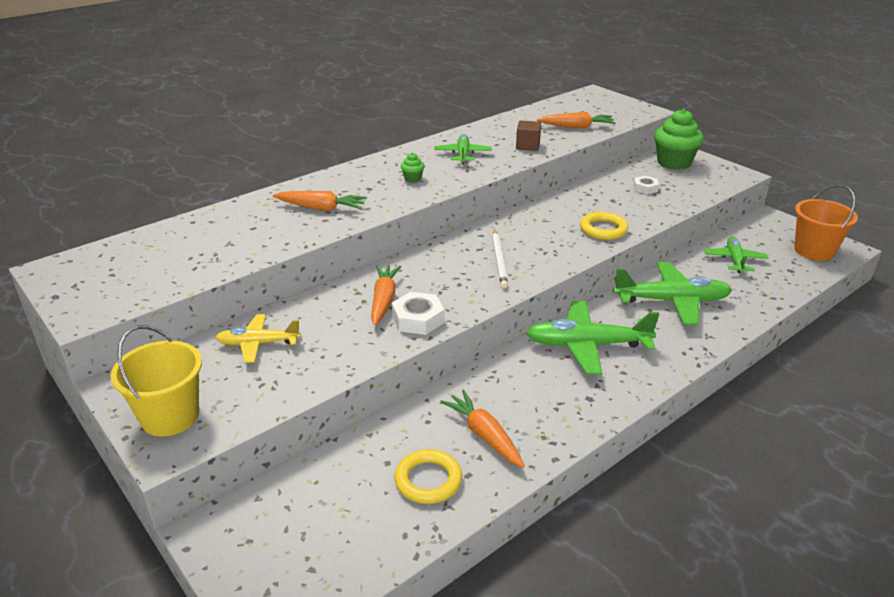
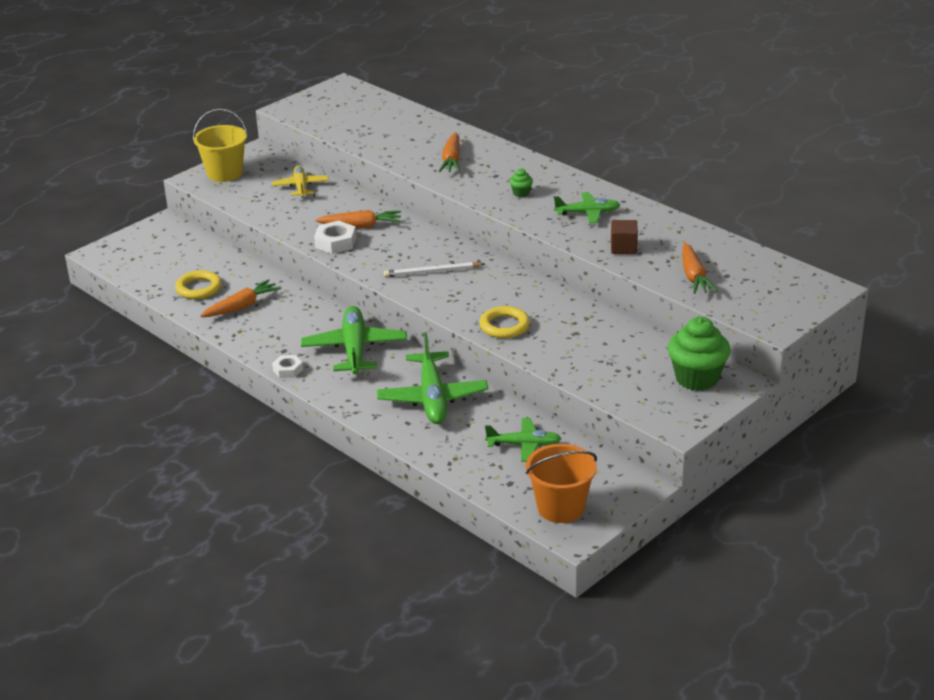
camera: 85 degrees right, 0 degrees up
(645, 188) = (613, 355): white nut -> white nut (288, 370)

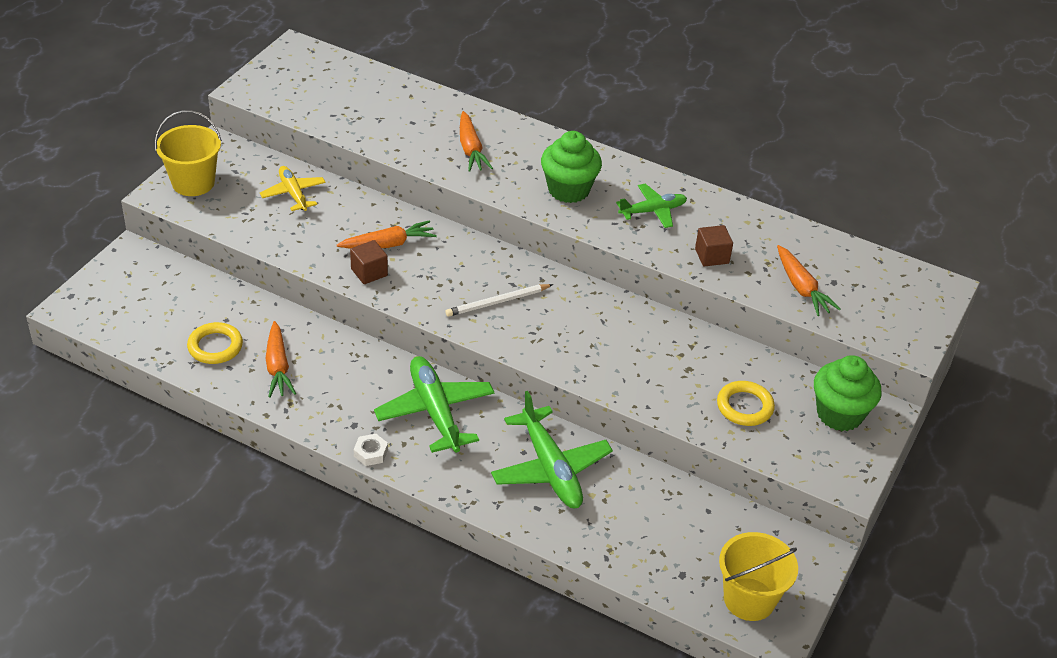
camera: 20 degrees left, 10 degrees up
(241, 306) = (278, 367): orange carrot -> orange carrot turned 135 degrees clockwise
(335, 242) = (369, 272): white nut -> brown cube
(504, 326) = (609, 370): yellow ring -> yellow ring (744, 407)
(521, 193) = (568, 190): green cupcake -> green cupcake, size x2.28
(524, 445) = (676, 519): green plane -> none
(560, 507) = (749, 599): orange bucket -> yellow bucket

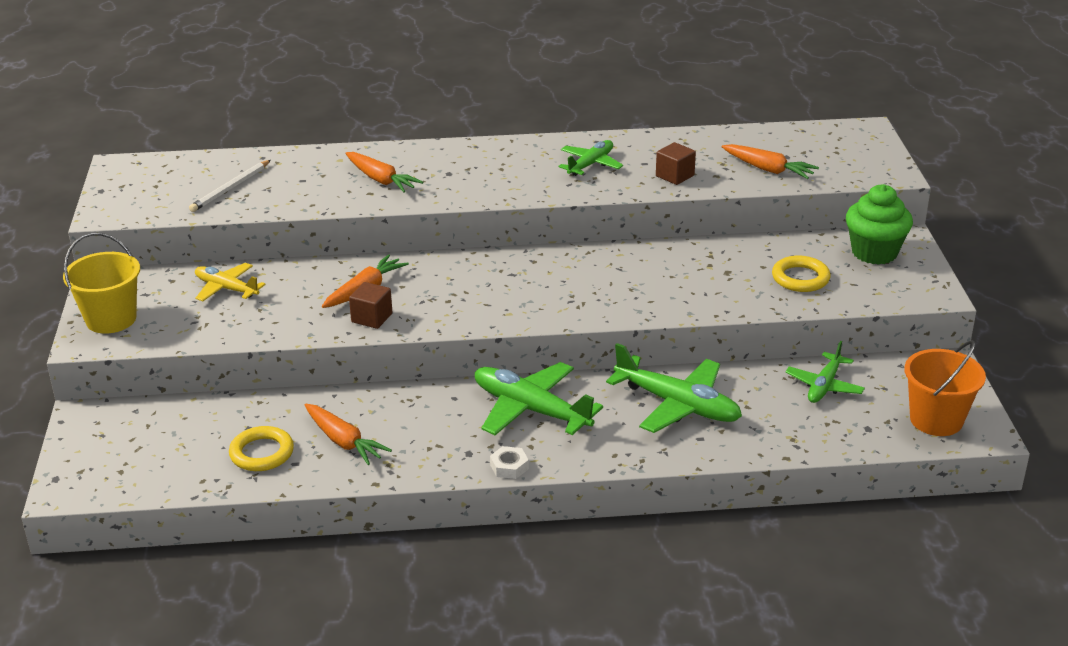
camera: 30 degrees left, 10 degrees down
(497, 302) = (515, 292): white pencil -> white pencil (230, 188)
(568, 190) = (502, 176): green cupcake -> none
(688, 515) = (824, 386): none -> green plane
(749, 599) = (936, 420): yellow bucket -> orange bucket

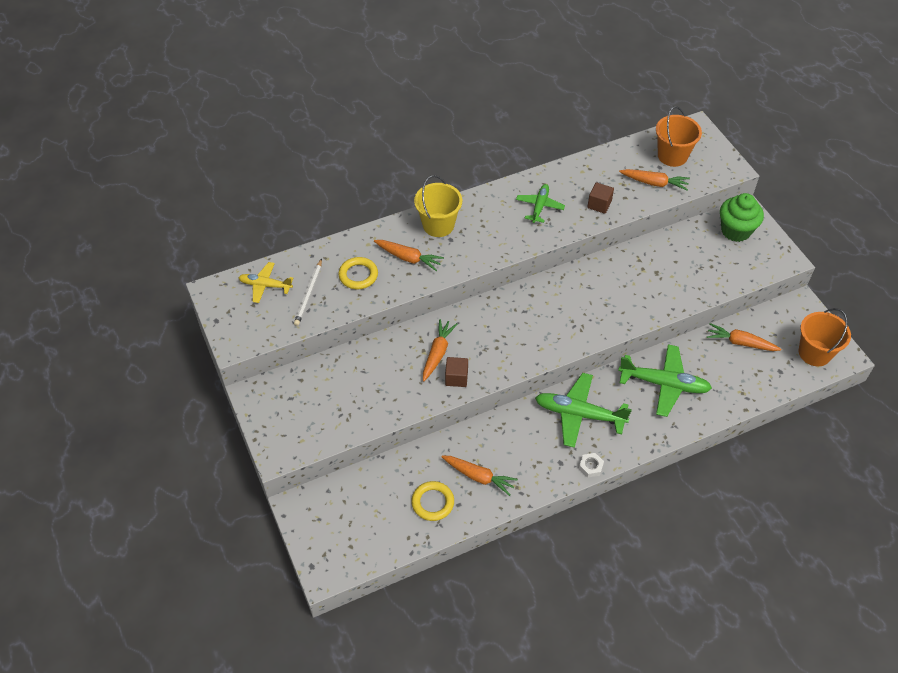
camera: 20 degrees left, 20 degrees up
(111, 319) = (282, 429): yellow bucket -> yellow bucket (438, 225)
(226, 288) = (343, 377): yellow plane -> yellow plane (265, 285)
(800, 278) = (703, 266): yellow ring -> yellow ring (358, 275)
(812, 149) = (672, 156): none -> orange bucket
(824, 386) = (740, 343): green plane -> orange carrot

